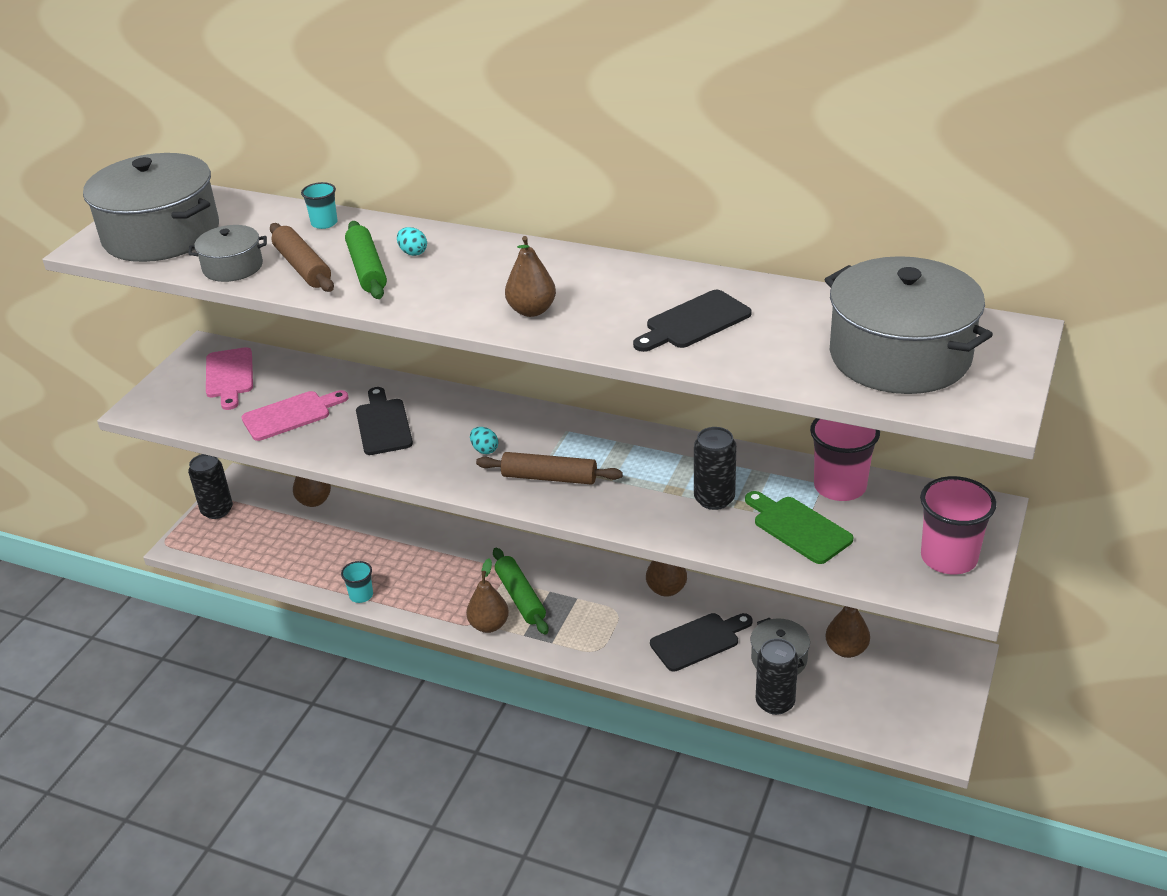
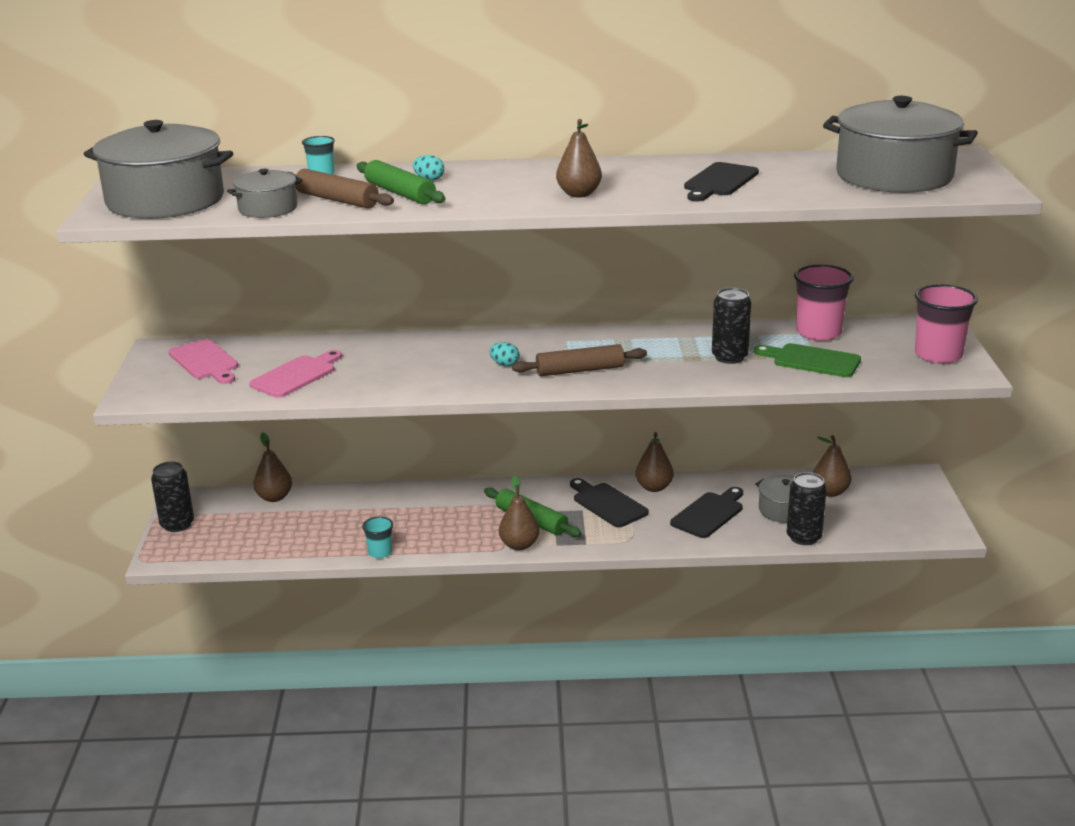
camera: 25 degrees left, 10 degrees down
(383, 424) = (393, 366): black cutting board -> black cutting board (607, 504)

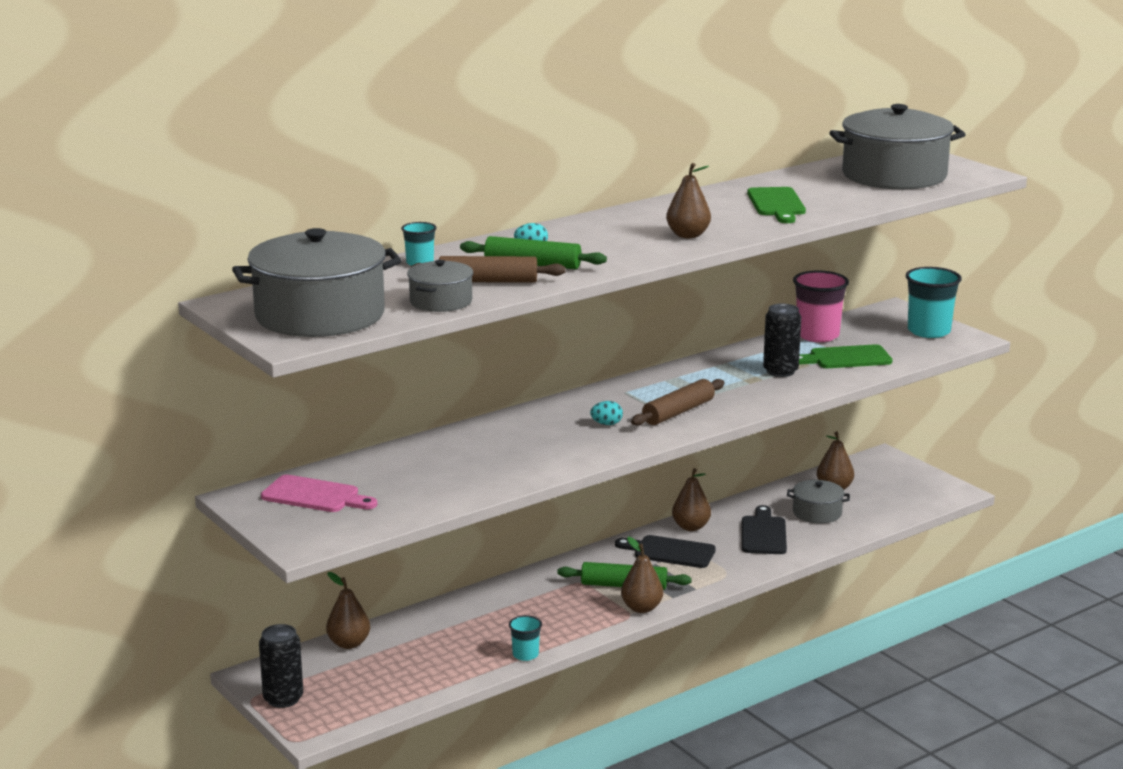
camera: 35 degrees left, 5 degrees down
(296, 375) = (431, 483): pink cutting board -> none
(719, 182) = (776, 204): black cutting board -> green cutting board
(804, 537) = (859, 528): black can -> none
(938, 355) = (928, 331): pink cup -> turquoise cup

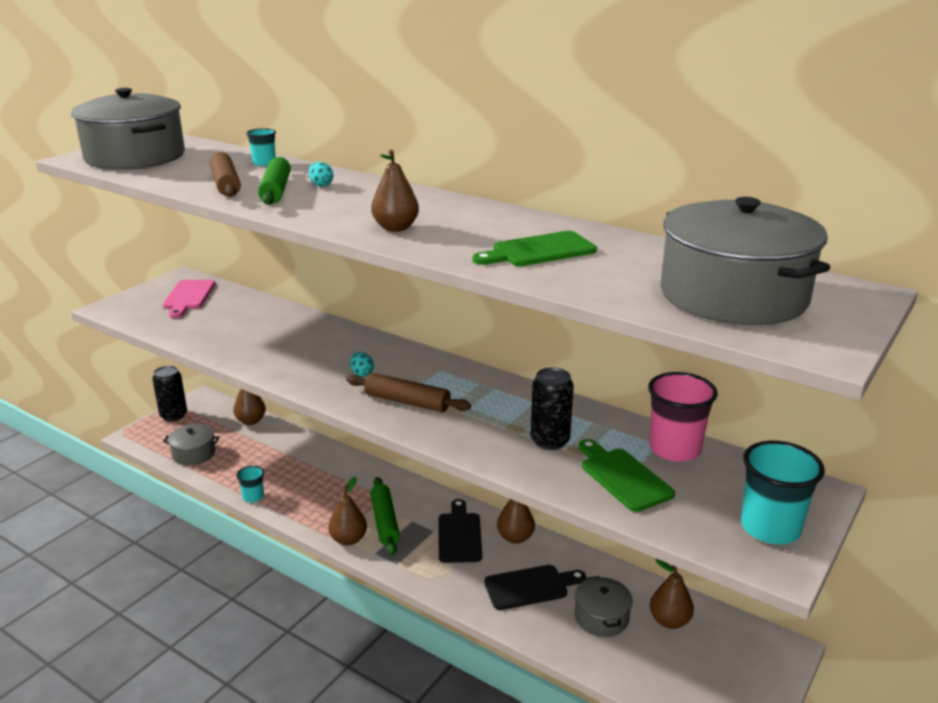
camera: 70 degrees right, 5 degrees up
(441, 301) = (171, 178): grey pot -> grey pot (194, 454)

